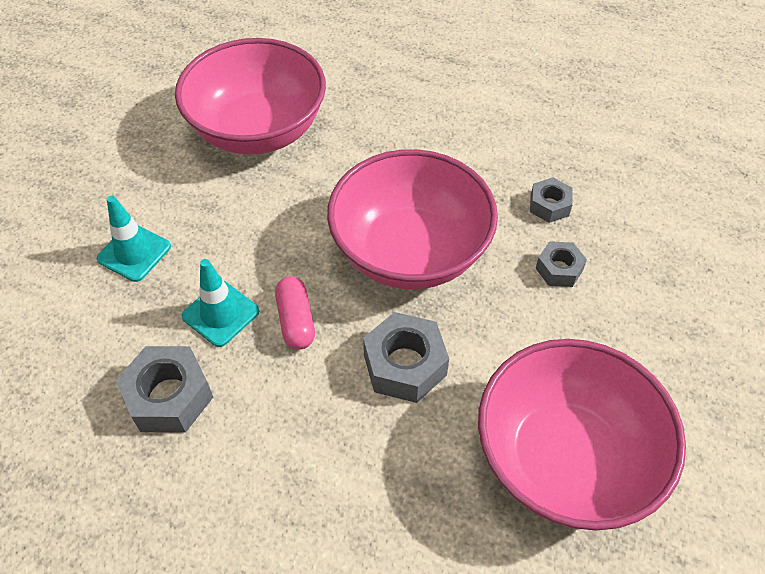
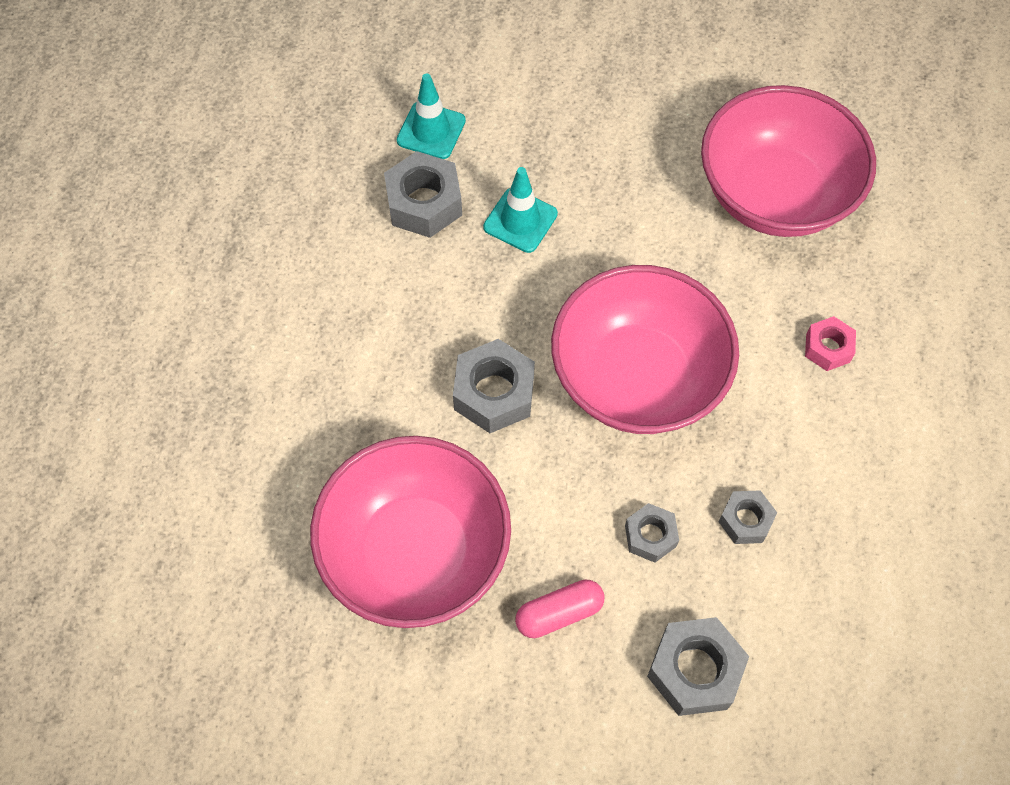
camera: 80 degrees right, 10 degrees up
(134, 253) = (575, 129): turquoise traffic cone -> turquoise traffic cone (431, 131)
(296, 320) = (526, 286): pink capsule -> pink capsule (559, 613)
(407, 128) = (827, 348): none -> pink nut
(675, 261) = (695, 670): none -> grey nut

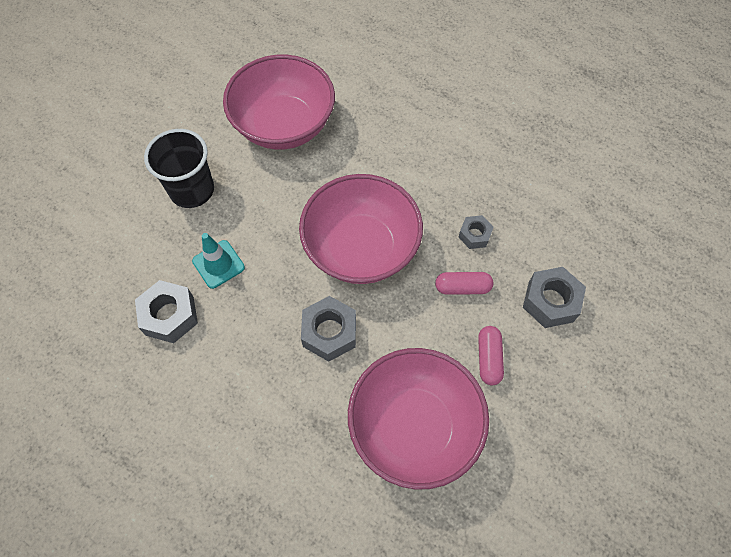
camera: 65 degrees left, 0 degrees up
(431, 131) = (117, 288): turquoise traffic cone -> none
(608, 138) = (192, 190): none -> black cup
(650, 536) = (462, 287): grey nut -> pink capsule
(827, 348) = (392, 147): pink nut -> none

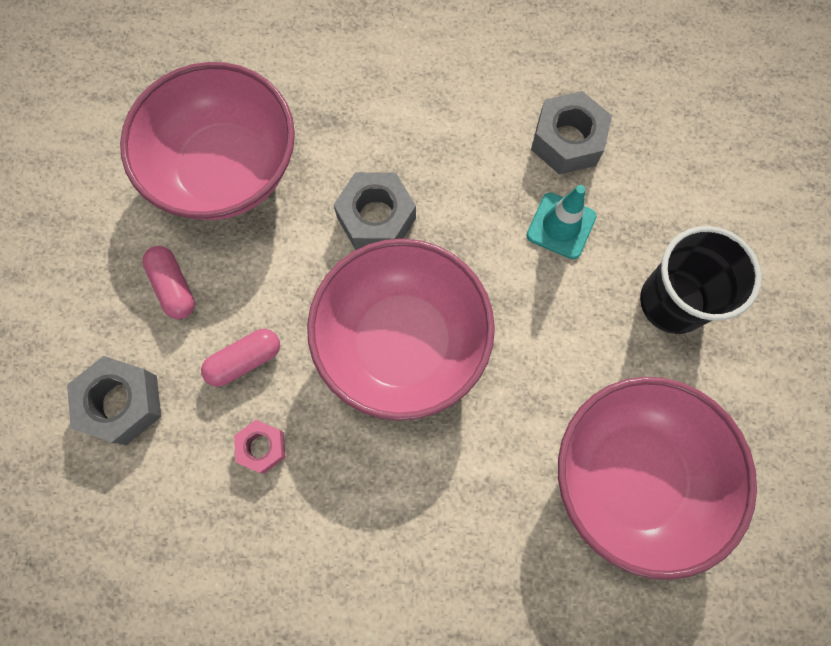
camera: 150 degrees right, 10 degrees up
(474, 235) = (262, 447): grey nut -> pink nut

